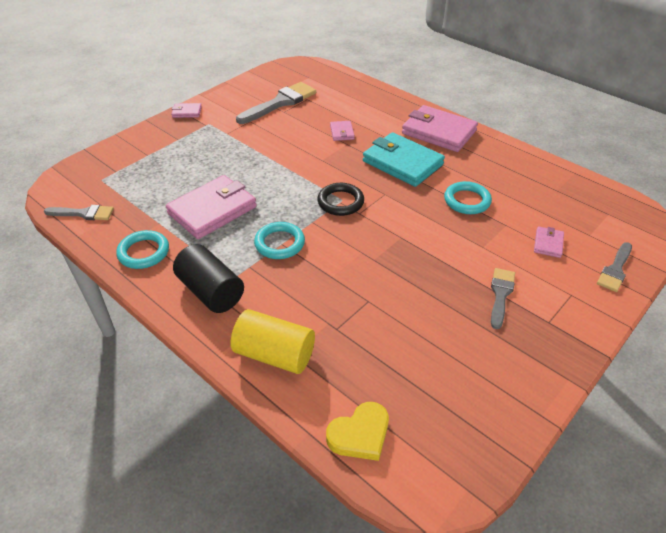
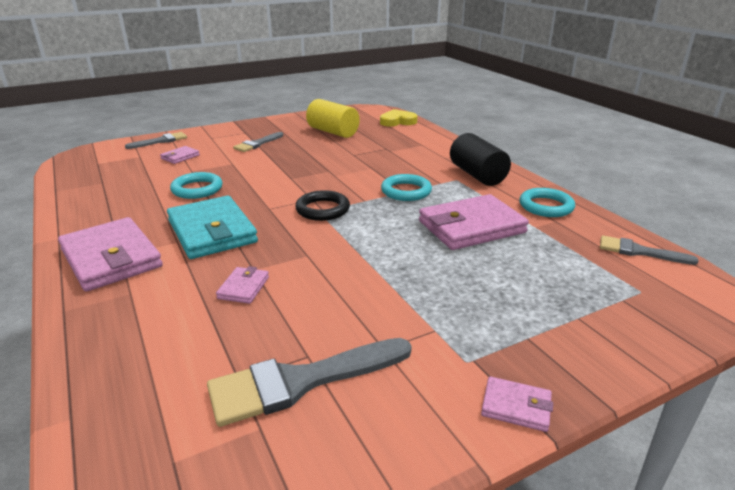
camera: 160 degrees left, 15 degrees down
(274, 354) = (434, 146): yellow cylinder -> yellow cylinder (333, 132)

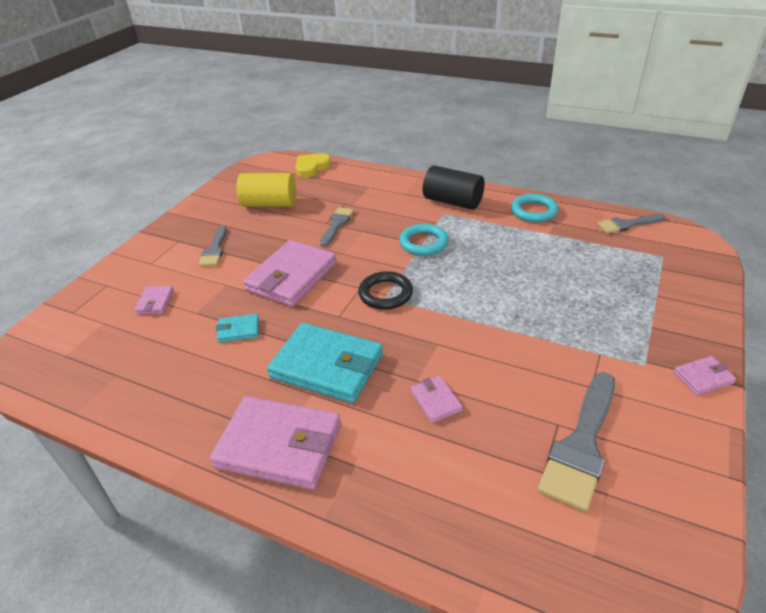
camera: 35 degrees left, 10 degrees up
(161, 141) = (96, 292): grey brush -> grey brush (336, 225)
(197, 189) = (238, 330): turquoise ring -> turquoise wallet
(471, 227) = (512, 255): pink wallet -> pink wallet (292, 277)

